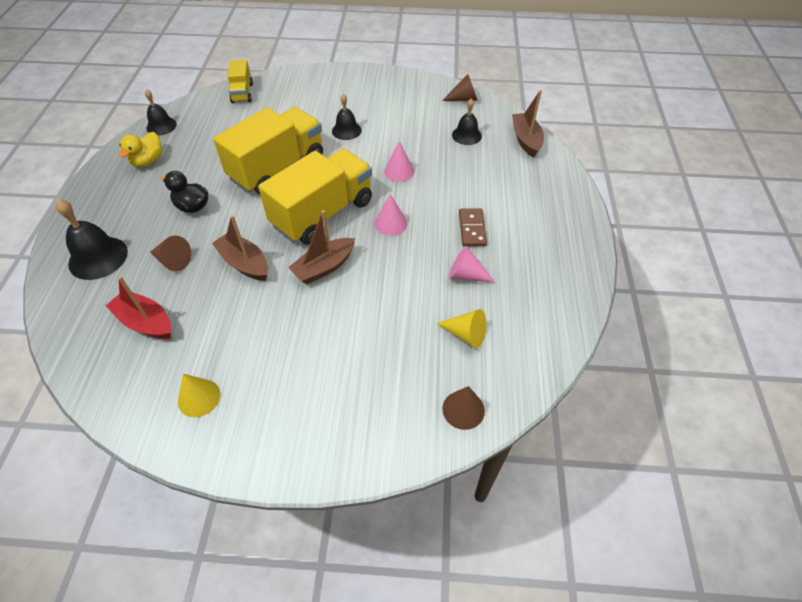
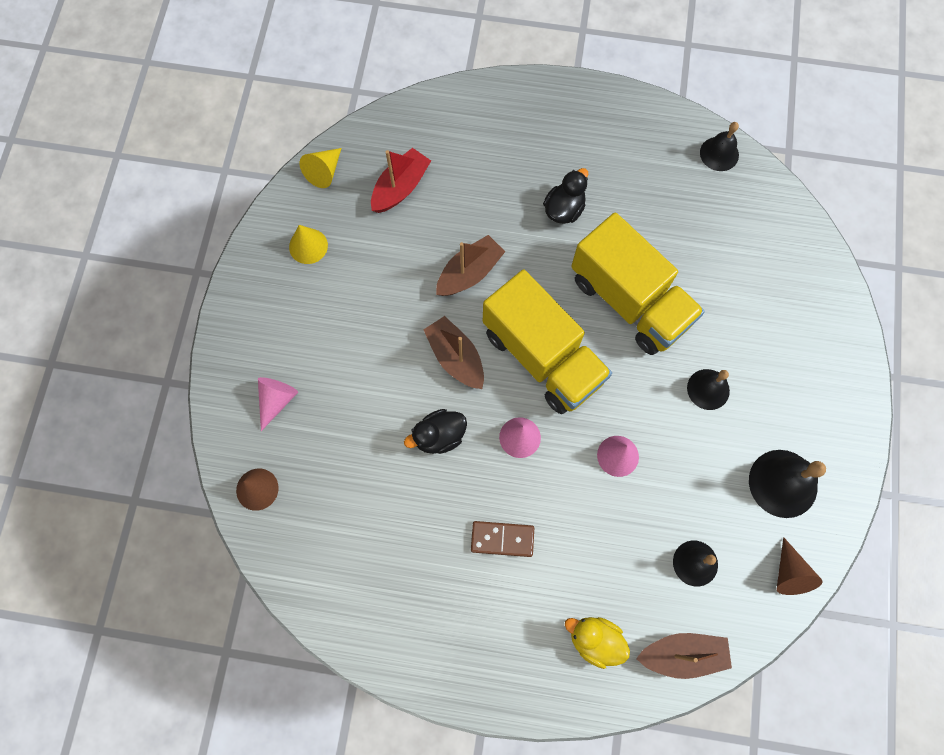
camera: 95 degrees right, 20 degrees up
(98, 257) = (491, 128): black bell -> black bell (783, 483)
(148, 161) = (648, 149): yellow duck -> yellow duck (595, 640)
(173, 261) = (480, 201): brown cone -> none
(242, 93) = (797, 245): yellow truck -> none
(395, 273) = (439, 436): none -> black duck
(465, 334) = (344, 505): yellow cone -> yellow cone (324, 172)
(466, 275) = (428, 519): pink cone -> pink cone (276, 400)

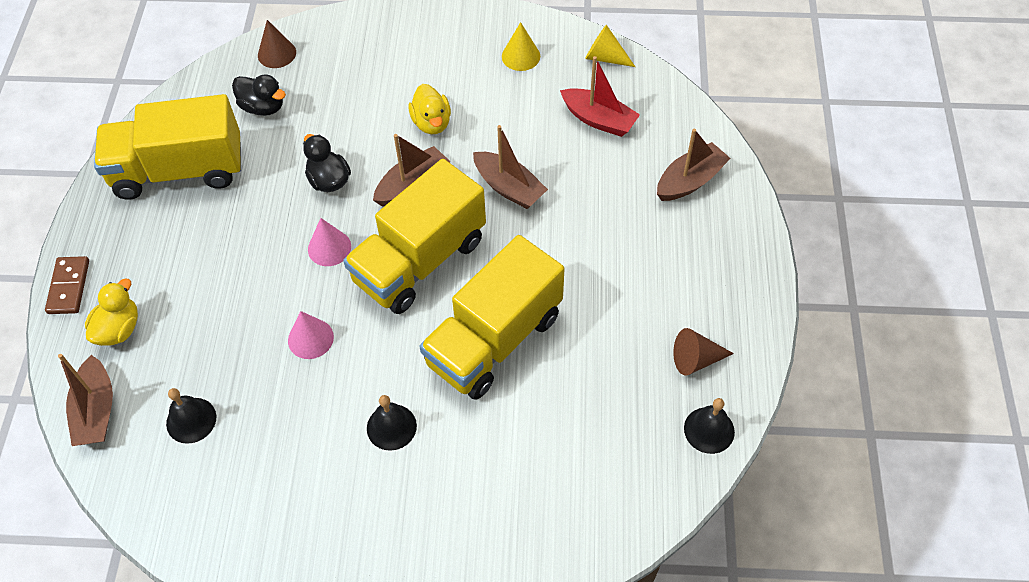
camera: 85 degrees right, 15 degrees down
(276, 400) = (360, 55): pink cone -> none
(381, 335) = (431, 123): none -> yellow duck
(405, 590) = (179, 170): none -> yellow truck
(481, 126) = (690, 181): none -> brown boat
(502, 539) = (224, 242): brown domino -> brown domino (69, 287)
(564, 209) = (599, 267): black duck -> black duck (263, 107)
(783, 483) = (279, 512): black bell -> none
(789, 573) = (174, 520): brown cone -> brown cone (696, 359)

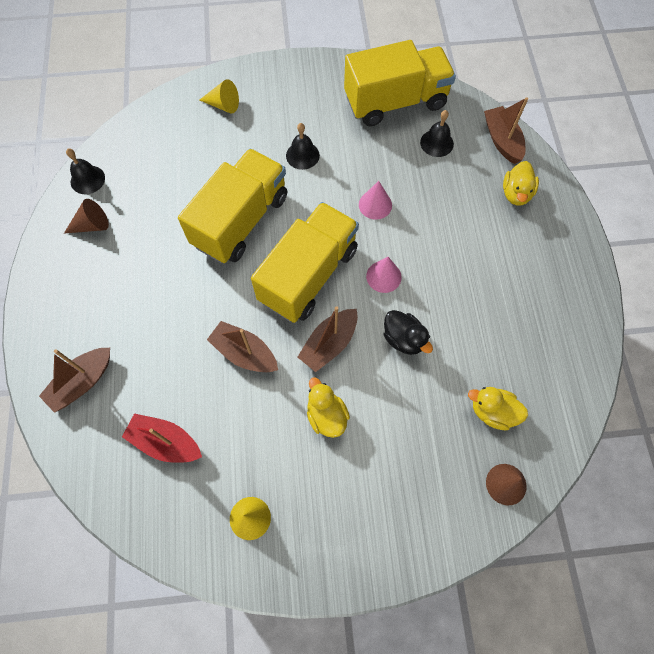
camera: 170 degrees right, 10 degrees up
(69, 287) = (570, 219): brown domino -> none
(179, 170) = (537, 331): yellow truck -> yellow truck (395, 102)
(263, 107) = (492, 412): black duck -> yellow duck
(605, 57) = (160, 529): yellow cone -> yellow cone (223, 105)

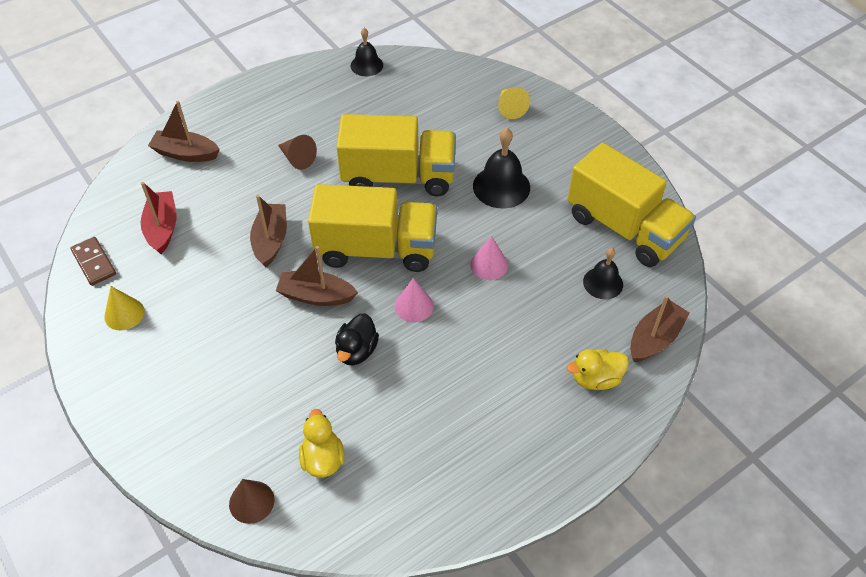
camera: 60 degrees right, 15 degrees down
(92, 225) = (326, 89): brown cone -> brown cone (297, 158)
(167, 525) = (94, 262): none -> brown domino
(302, 155) = (501, 186): black bell -> black bell, size x1.56
(326, 415) = (244, 325): yellow duck -> none

